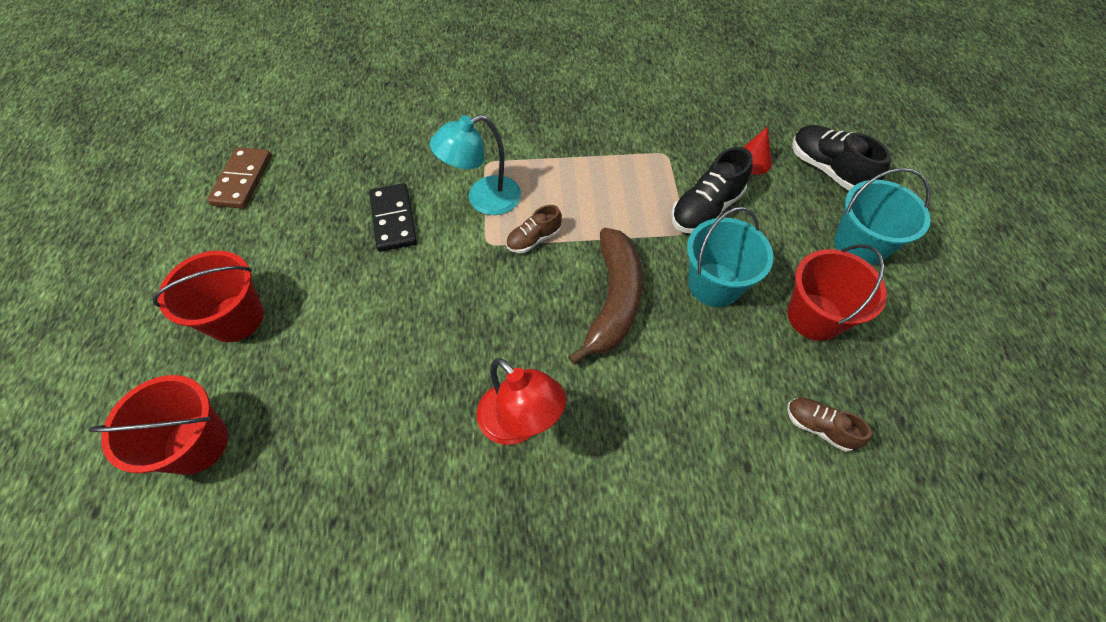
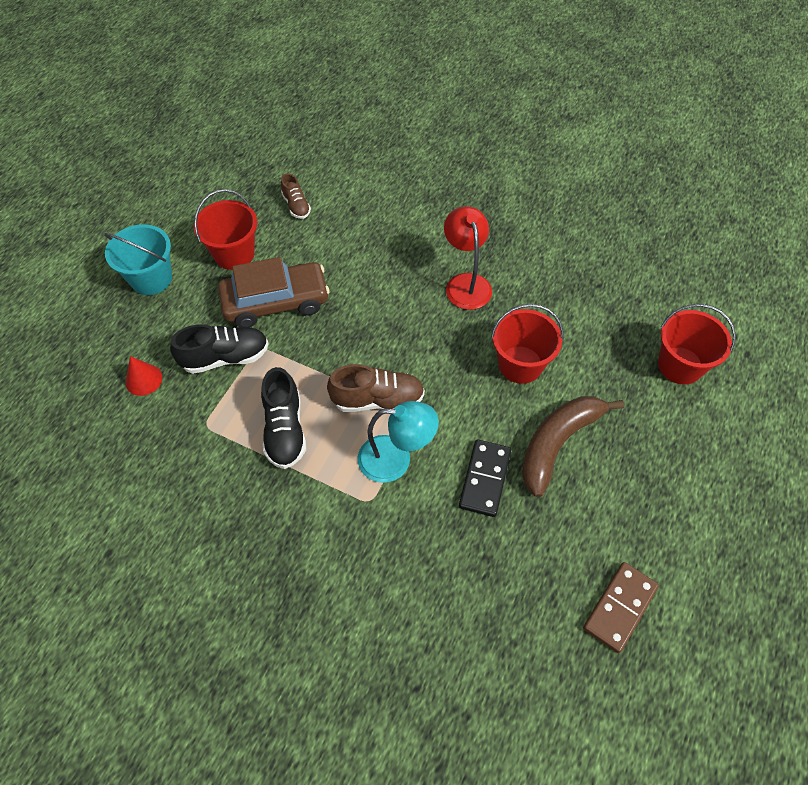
camera: 150 degrees left, 0 degrees up
(236, 318) = (643, 447): red bucket -> red bucket (520, 364)
(533, 239) = (378, 400): brown shoe -> brown shoe, size x1.66
(613, 300) = (353, 325): brown banana -> brown banana (558, 443)
(714, 284) = (276, 302): turquoise bucket -> brown car
(827, 170) = (98, 341): black shoe -> black shoe (285, 430)

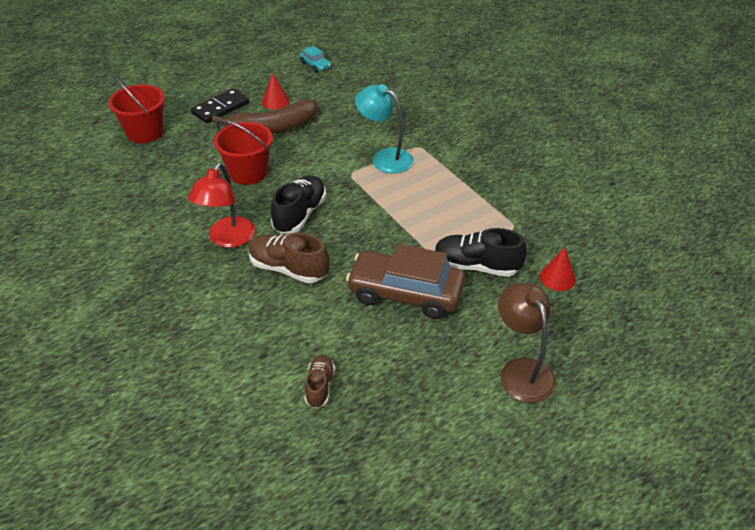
camera: 150 degrees left, 15 degrees down
(151, 278) = (522, 371): turquoise bucket -> brown lamp
(234, 254) = (420, 359): red bucket -> none
(285, 430) = (453, 201): black shoe -> black shoe (300, 215)
(378, 400) = (370, 192): brown shoe -> brown shoe (288, 269)
(485, 479) = (335, 130): black domino -> black domino (220, 108)
(598, 494) = (275, 101): none -> red cone
(620, 608) = (315, 65): brown domino -> turquoise car

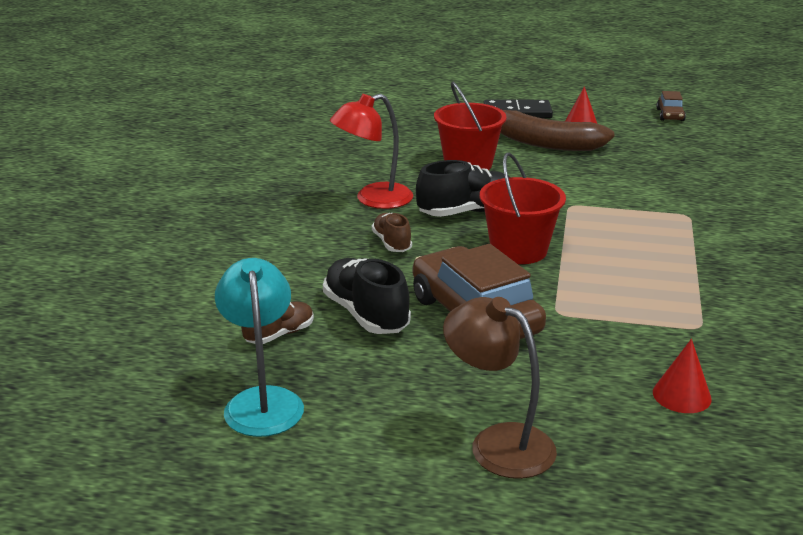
camera: 45 degrees right, 15 degrees down
(145, 132) = (422, 105): red bucket -> red bucket (519, 250)
(288, 269) = (392, 243): brown shoe -> brown shoe, size x0.60
(315, 65) = (670, 115): turquoise car -> brown car
(385, 158) = (630, 208): turquoise lamp -> turquoise lamp (262, 401)
(476, 266) = (592, 335): black shoe -> black shoe (366, 314)
(522, 371) = (498, 443): brown lamp -> brown lamp turned 75 degrees counterclockwise

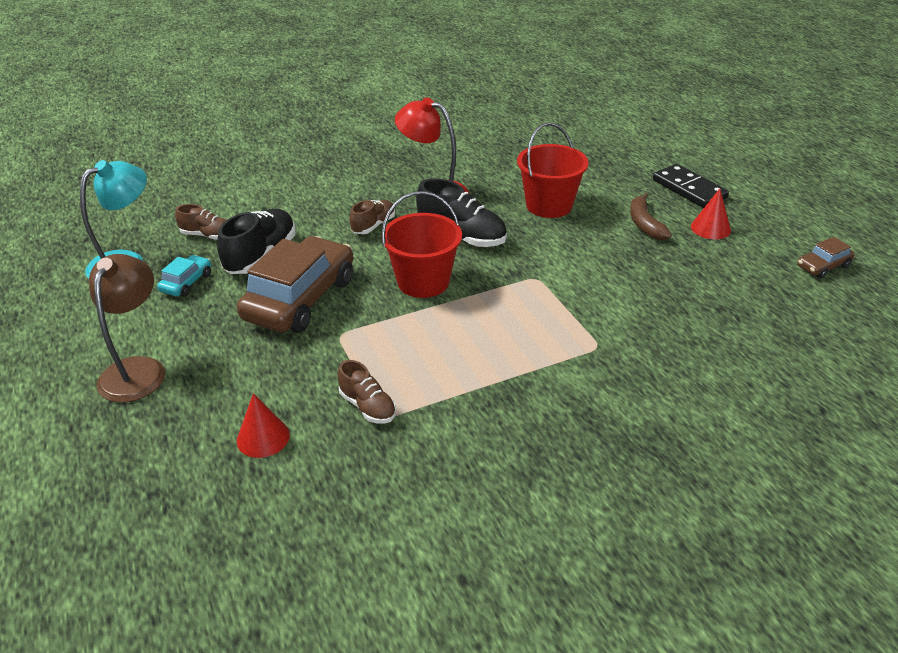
camera: 55 degrees right, 10 degrees up
(361, 371) = (187, 282): none -> turquoise car
(545, 143) = (644, 224): brown banana -> brown banana, size x0.57
(680, 331) = (368, 407): none -> brown shoe

